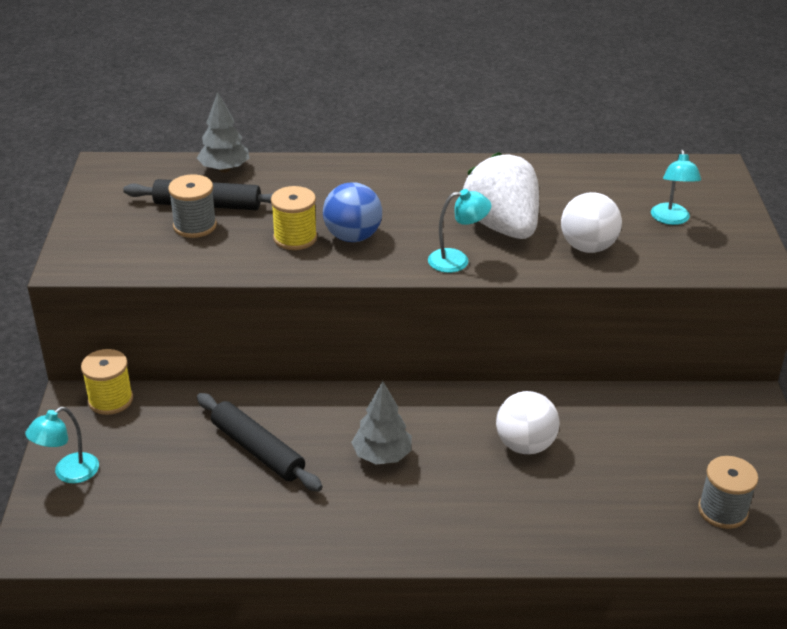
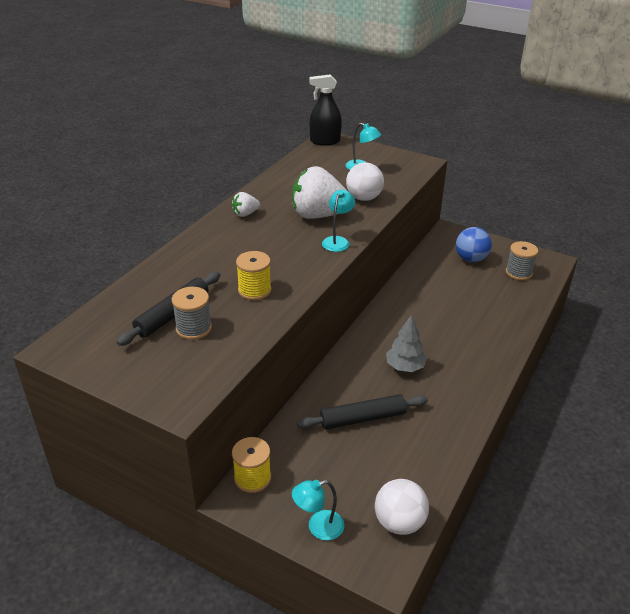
camera: 60 degrees left, 0 degrees up
(69, 473) = (318, 527): turquoise lamp -> turquoise lamp turned 90 degrees clockwise
(224, 169) = (133, 293): grey tree -> none
(352, 237) = (276, 268): blue ball -> blue ball (471, 259)
(445, 176) = (245, 214): none -> white strawberry
(525, 445) = (432, 311): white ball -> white ball (399, 522)
(704, 168) = (325, 141): none -> black spray bottle

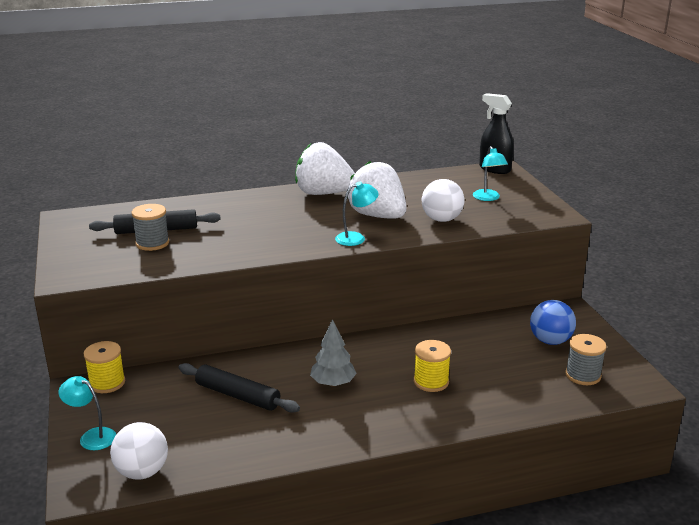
camera: 45 degrees right, 10 degrees down
(245, 214) = (323, 193): white strawberry -> white strawberry, size x2.11
(254, 290) = (232, 240): yellow spool -> yellow spool (431, 381)

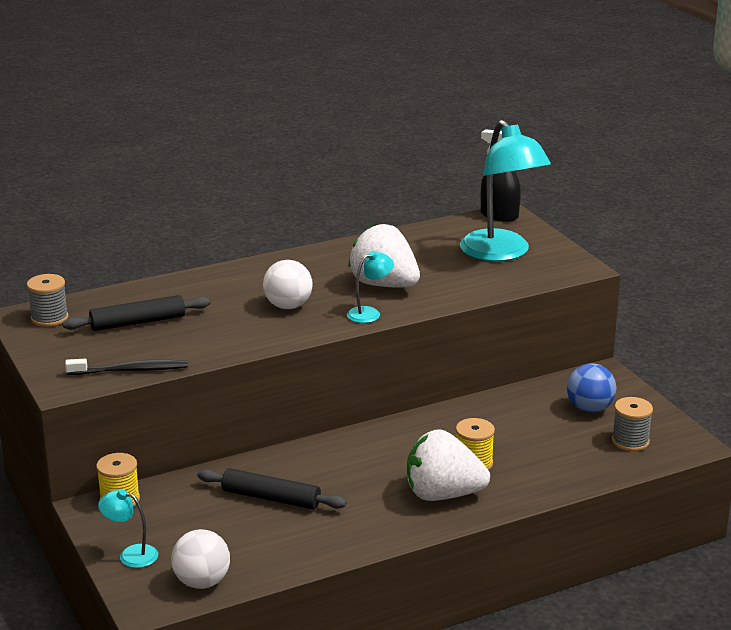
camera: 10 degrees left, 0 degrees up
(128, 269) = (130, 370): none -> black toothbrush
(152, 243) = (142, 338): grey spool -> grey spool (49, 318)
(323, 193) = (312, 262): white strawberry -> white strawberry (443, 495)
(333, 383) = (369, 475): grey tree -> none
(441, 219) = (457, 283): white ball -> white ball (288, 306)
(488, 198) = (501, 253): turquoise lamp -> turquoise lamp, size x2.25

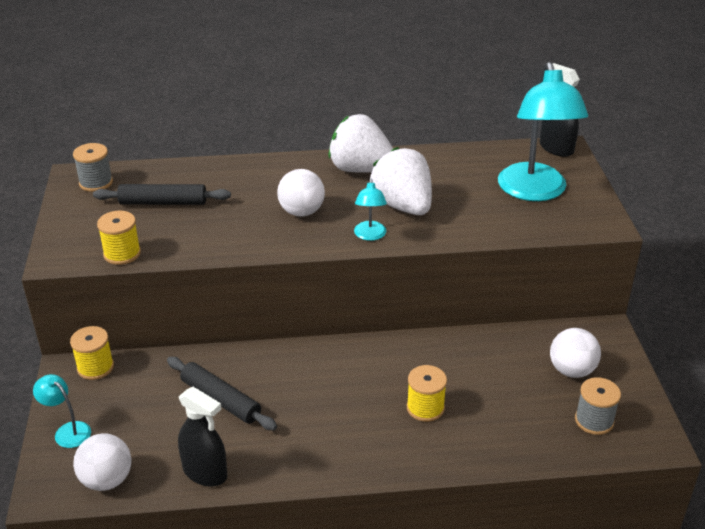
camera: 20 degrees right, 10 degrees up
(130, 370) = (122, 253): black toothbrush -> yellow spool
(296, 555) = (205, 472): none -> black spray bottle
(369, 313) = (370, 235): turquoise lamp -> turquoise lamp turned 105 degrees clockwise
(443, 495) = (376, 438): white strawberry -> white strawberry (360, 169)
(589, 408) = (571, 370): blue ball -> white ball

